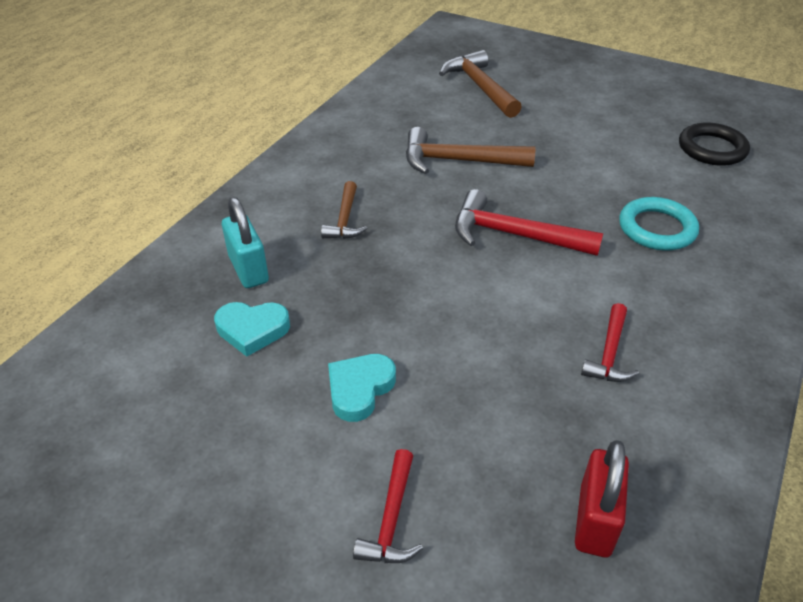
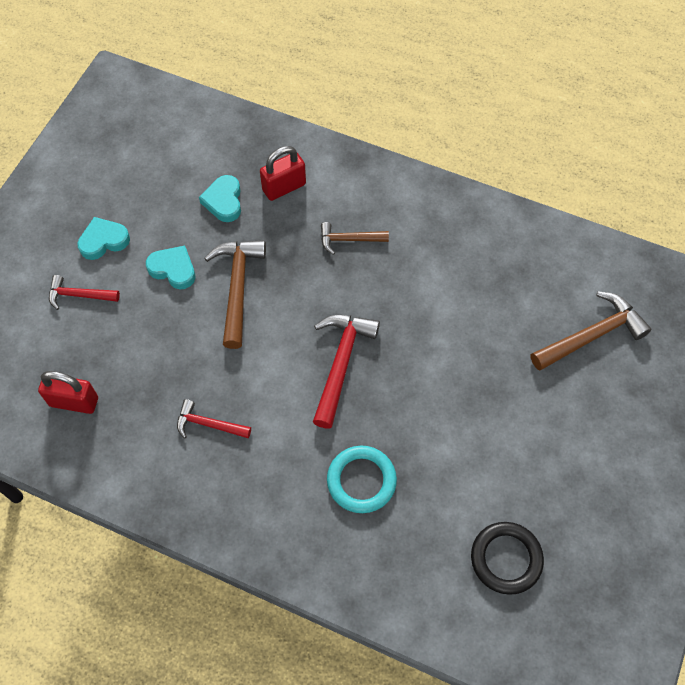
camera: 85 degrees right, 20 degrees up
(248, 269) = (284, 187): turquoise padlock -> red padlock
(286, 484) = (103, 241): none -> turquoise heart
(458, 161) = (446, 318): brown hammer -> brown hammer (237, 287)

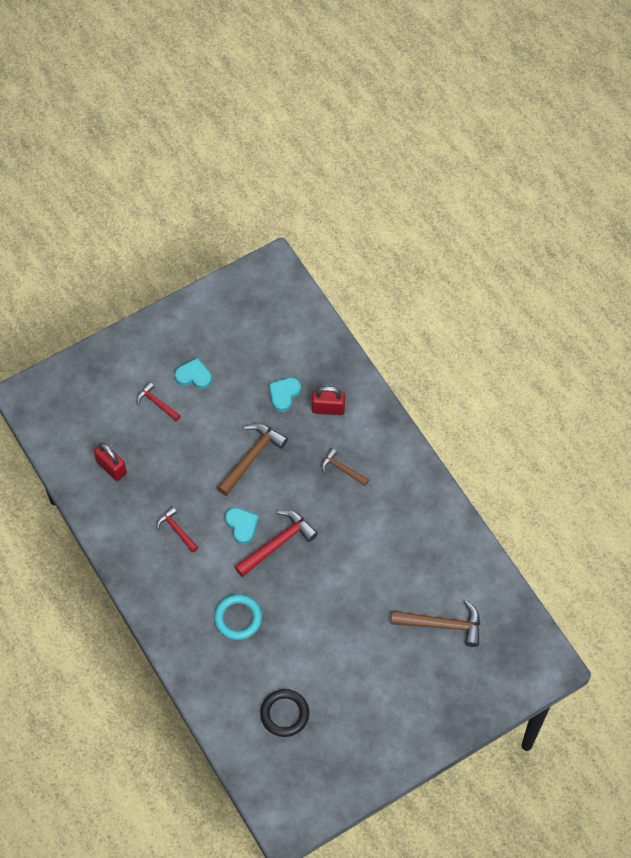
camera: 35 degrees right, 0 degrees up
(173, 269) = (222, 421): turquoise heart -> turquoise heart (242, 526)

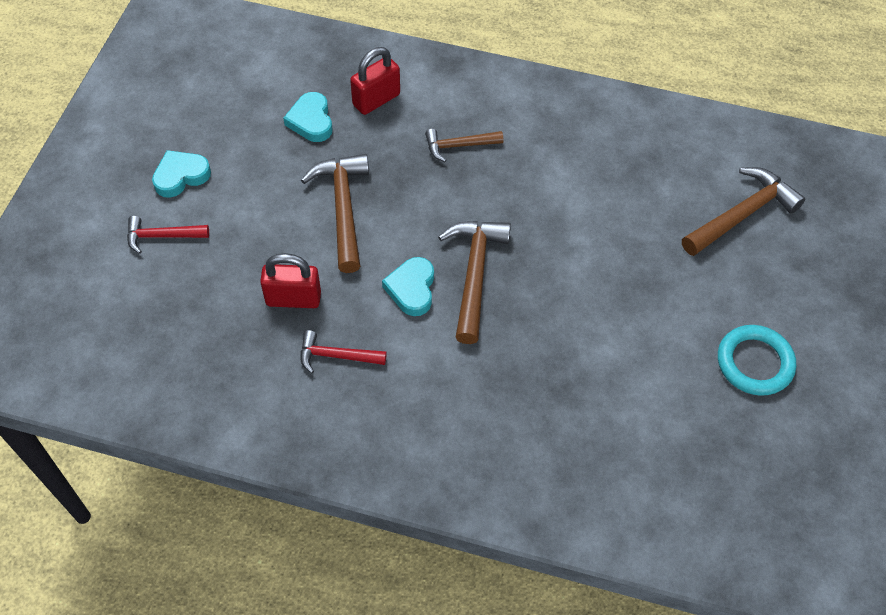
camera: 45 degrees left, 5 degrees down
(111, 467) = (175, 350): red padlock -> red padlock (293, 298)
(238, 618) = (521, 394): turquoise ring -> turquoise ring (754, 363)
(242, 526) = (411, 289): turquoise heart -> turquoise heart turned 105 degrees counterclockwise
(278, 543) = (474, 274): red hammer -> brown hammer
(284, 714) = (697, 456): black ring -> none

